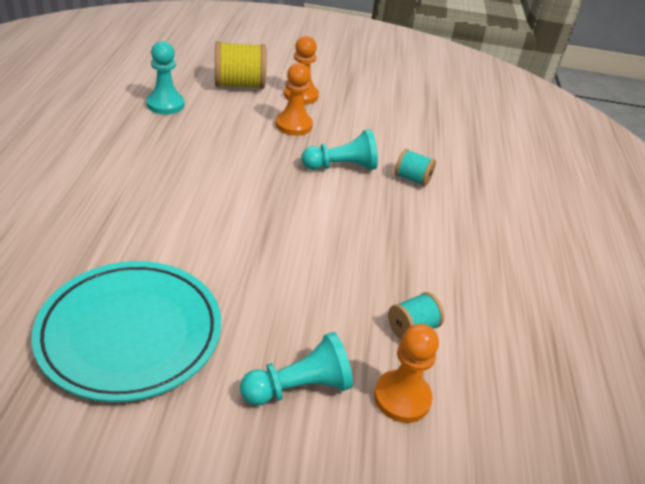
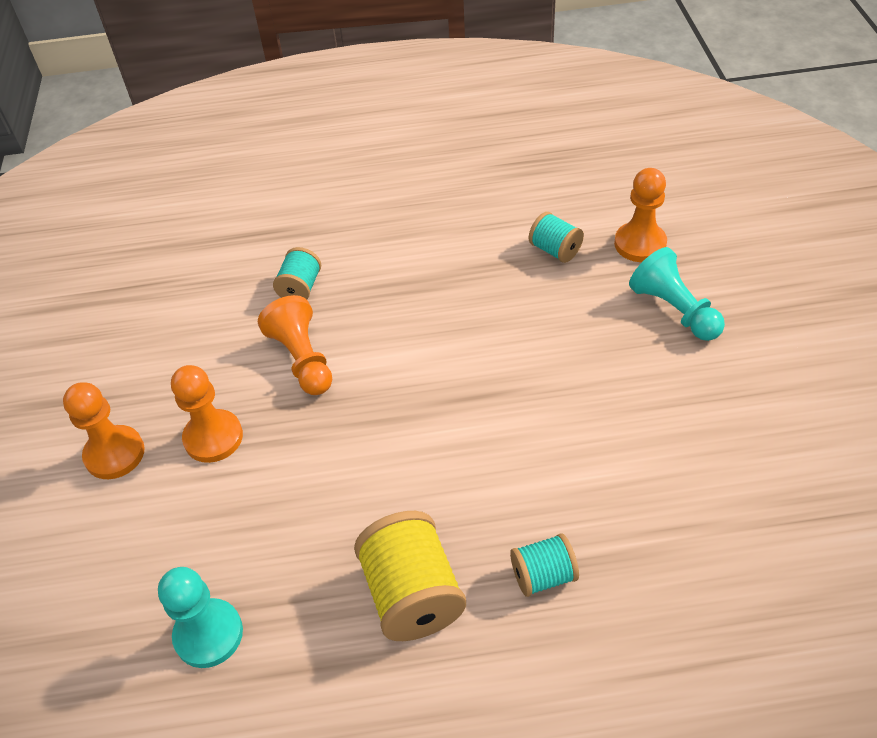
camera: 95 degrees left, 10 degrees up
(101, 219) = (543, 575): none -> turquoise spool
(130, 333) = (698, 457): turquoise plate -> none
(239, 85) = (101, 550): yellow spool -> yellow spool (412, 594)
(341, 167) = (302, 359): turquoise pawn -> orange pawn

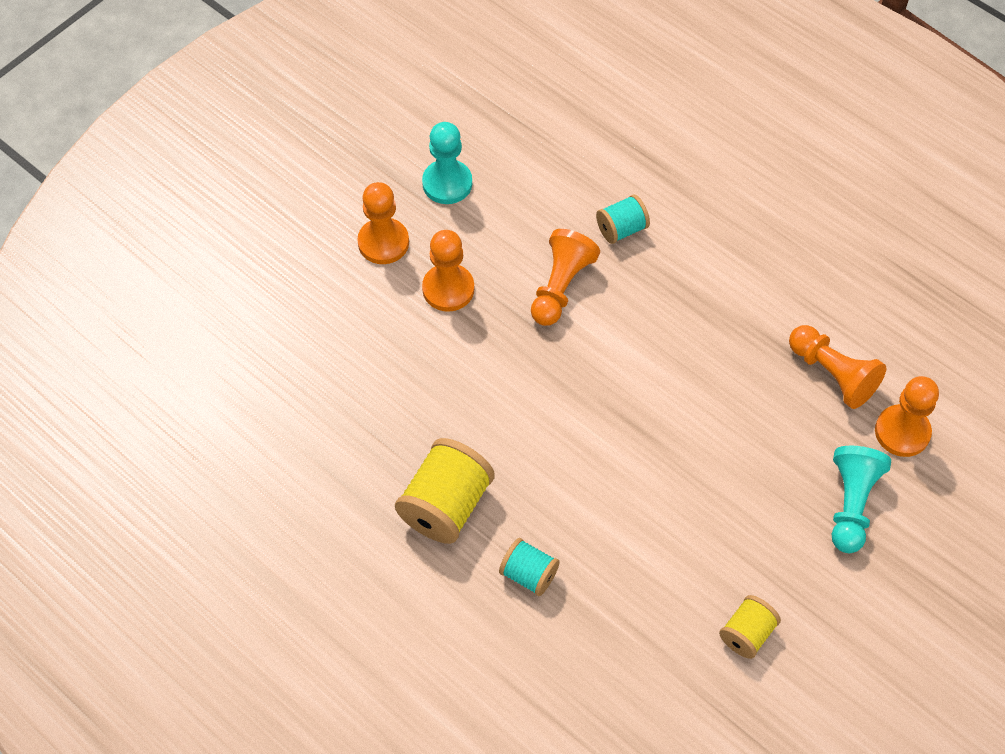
camera: 45 degrees right, 10 degrees up
(208, 634) = (319, 411): turquoise pawn -> turquoise pawn (447, 183)
(555, 250) = (832, 374): turquoise spool -> orange pawn
(735, 451) = (747, 633): none -> yellow spool

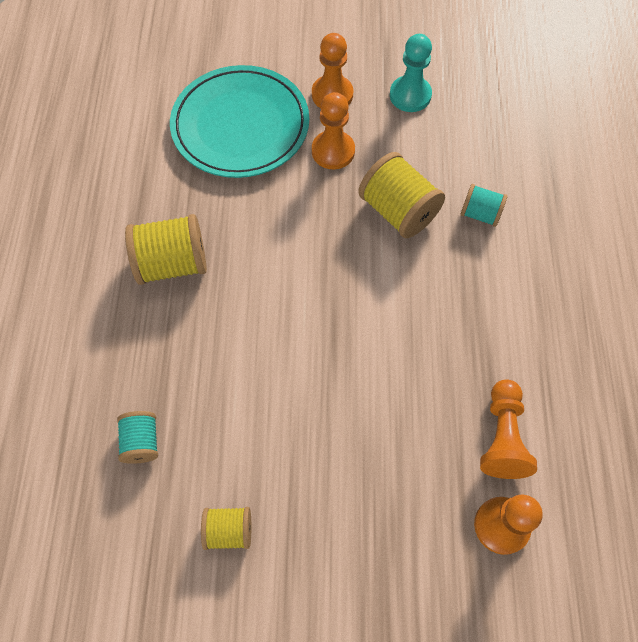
camera: 50 degrees right, 5 degrees up
(343, 342) = (240, 126): none -> turquoise plate
(529, 574) = (161, 349): turquoise spool -> turquoise spool (142, 442)
(560, 287) = (398, 211): orange pawn -> yellow spool
(851, 504) = (403, 531): turquoise pawn -> none

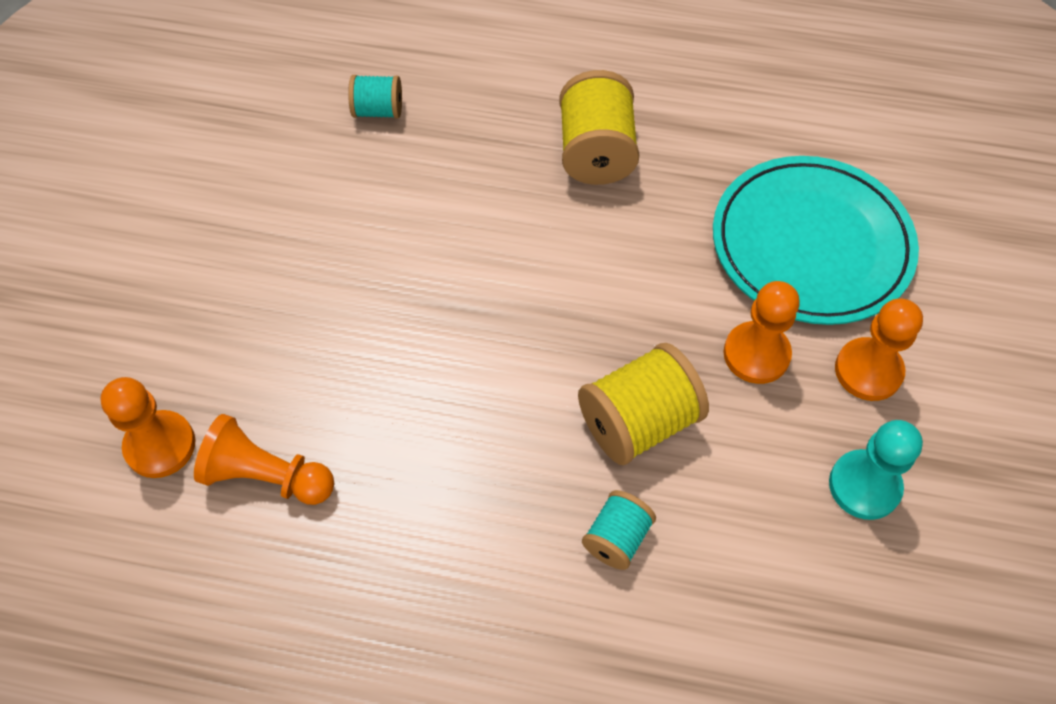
camera: 100 degrees right, 5 degrees down
(229, 530) = (257, 176): yellow spool -> none

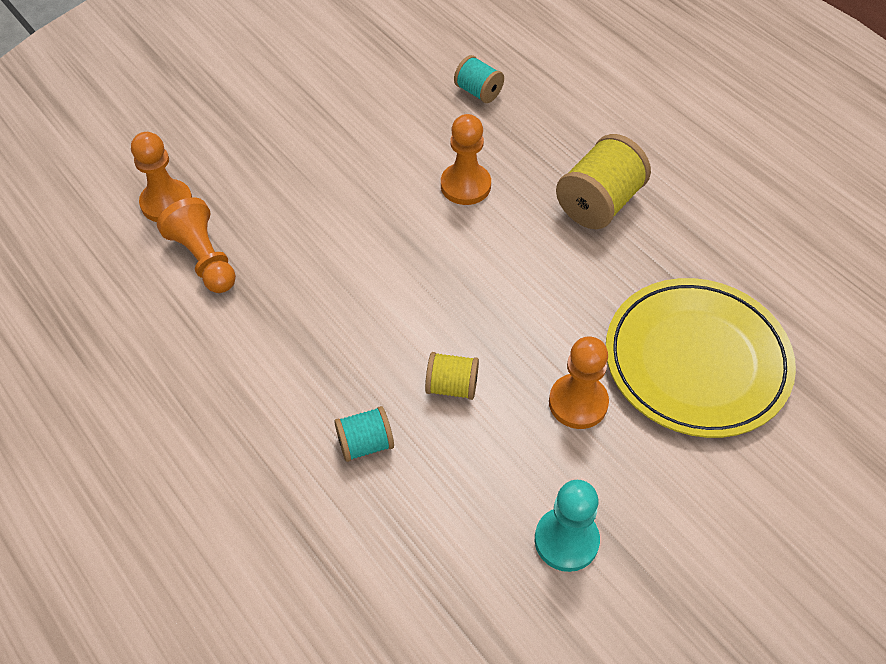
camera: 40 degrees right, 5 degrees down
(638, 422) = (452, 386): yellow spool -> yellow spool, size x0.57
(811, 245) = (696, 361): turquoise plate -> yellow plate
(868, 371) = (650, 471): orange pawn -> orange pawn (465, 185)

